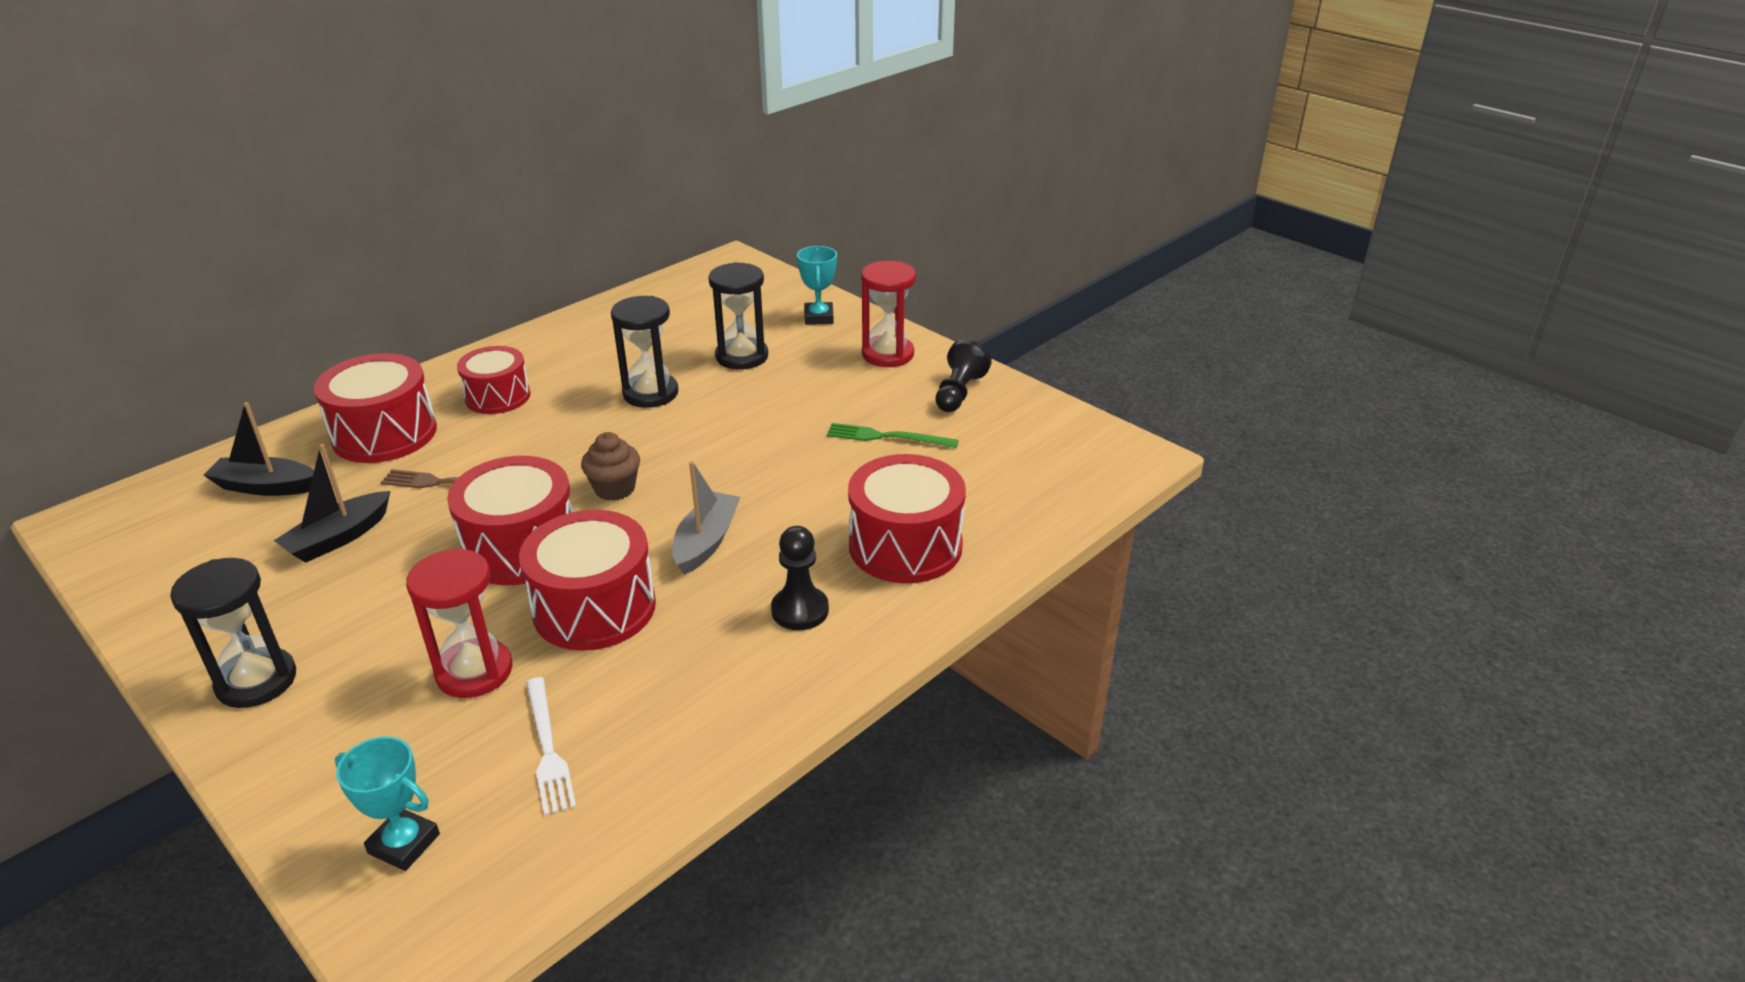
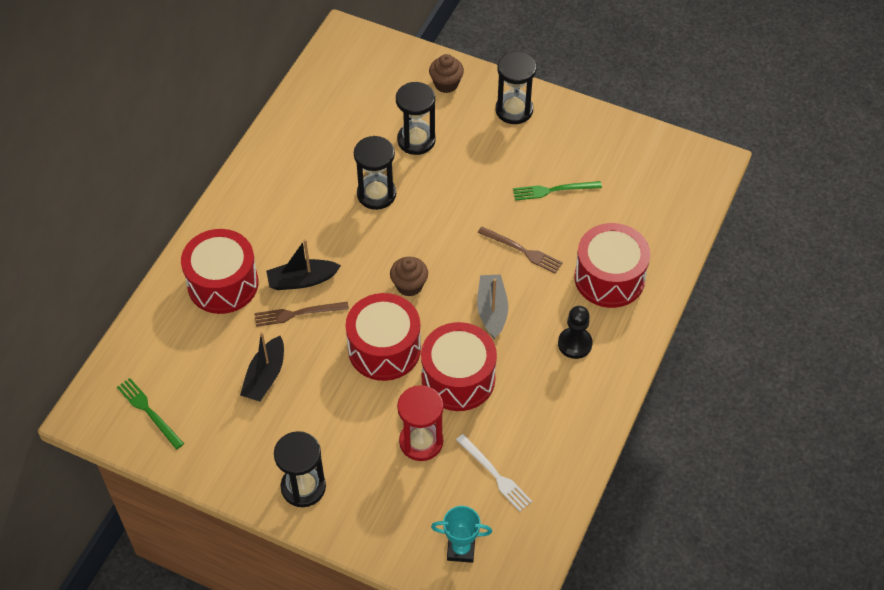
camera: 20 degrees left, 20 degrees up
(158, 537) = (148, 411): none -> green fork
(266, 487) = (182, 351): black boat -> black boat (302, 280)
(498, 397) = (274, 227): red drum -> none
(799, 488) = (522, 251): none -> brown fork
(818, 317) = (446, 84): turquoise trophy -> brown cupcake
(887, 354) = (514, 110): red hourglass -> black hourglass
(959, 392) = (579, 135): black pawn -> none

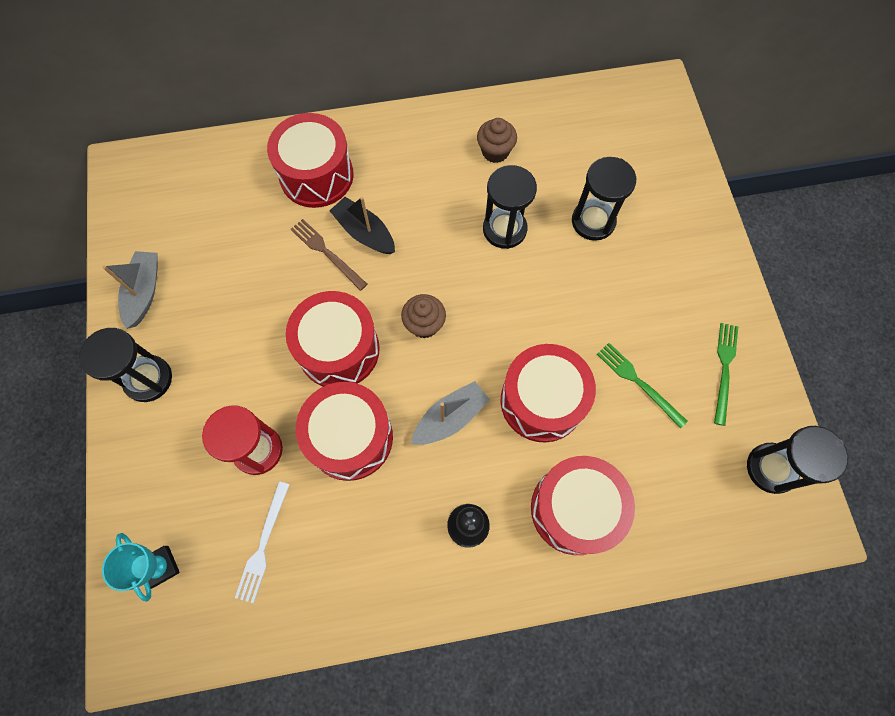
camera: 55 degrees right, 15 degrees up
(148, 411) = (152, 208): green fork -> green fork (724, 368)
(223, 454) = (144, 292): none -> grey boat
(265, 376) = (244, 271): black boat -> none
(446, 84) = (680, 203): brown cupcake -> brown cupcake (495, 151)
(514, 110) = (704, 282): black hourglass -> black hourglass (771, 468)
(522, 251) = (542, 401): brown fork -> red drum

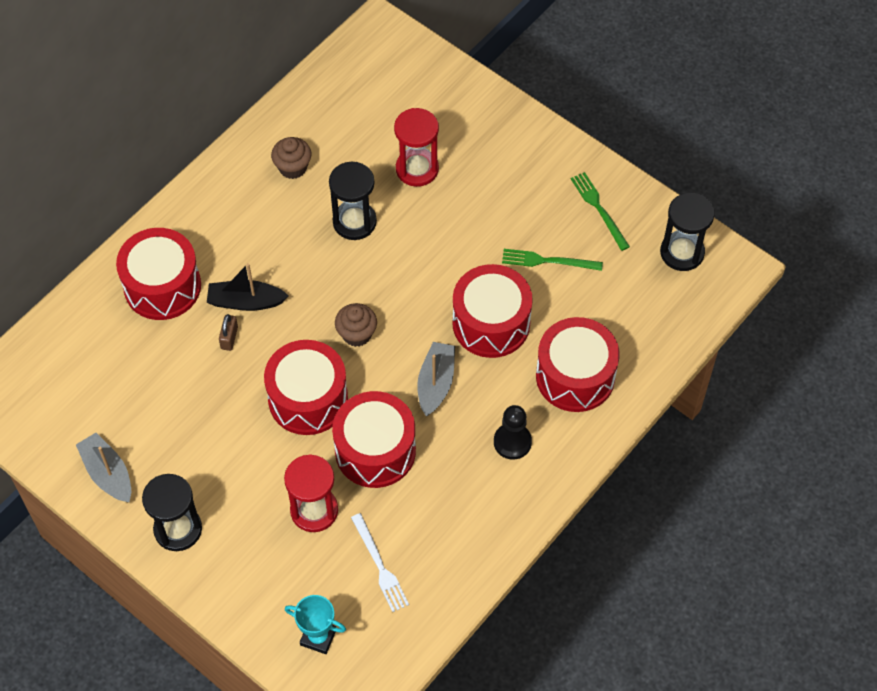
camera: 40 degrees left, 10 degrees down
(326, 252) = (229, 338): brown fork -> brown padlock
(593, 221) = (417, 169): black hourglass -> red hourglass

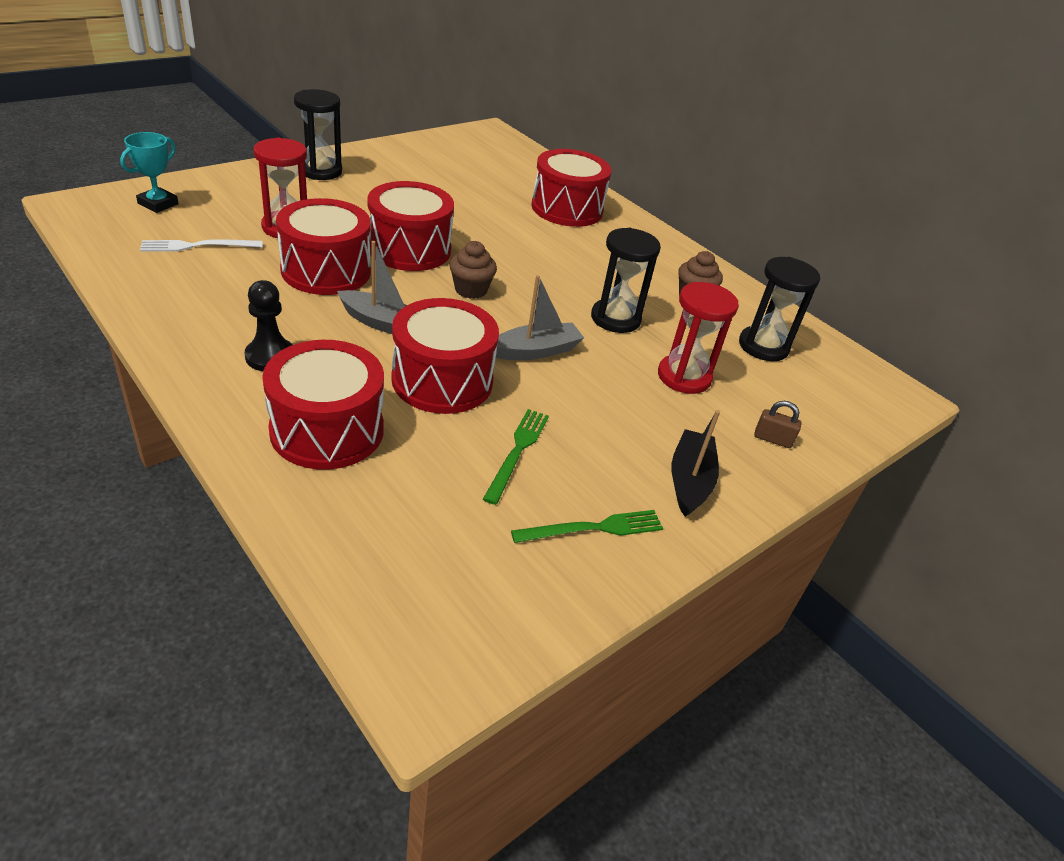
camera: 95 degrees right, 20 degrees down
(108, 473) = (393, 157): grey boat -> grey boat (535, 351)
(229, 338) = (498, 226): brown padlock -> brown padlock (772, 439)
(246, 301) = (535, 241): black boat -> black boat (689, 481)
(682, 252) = (484, 610): black hourglass -> black hourglass (763, 346)

